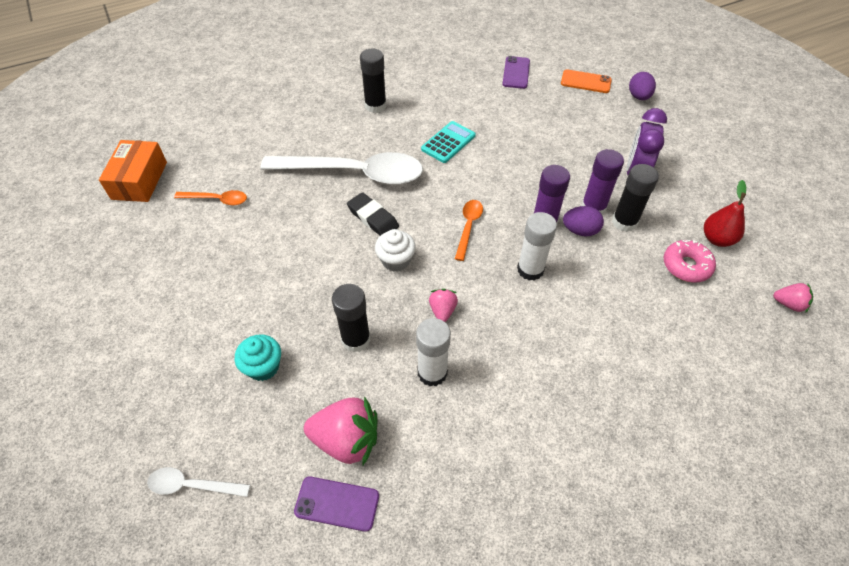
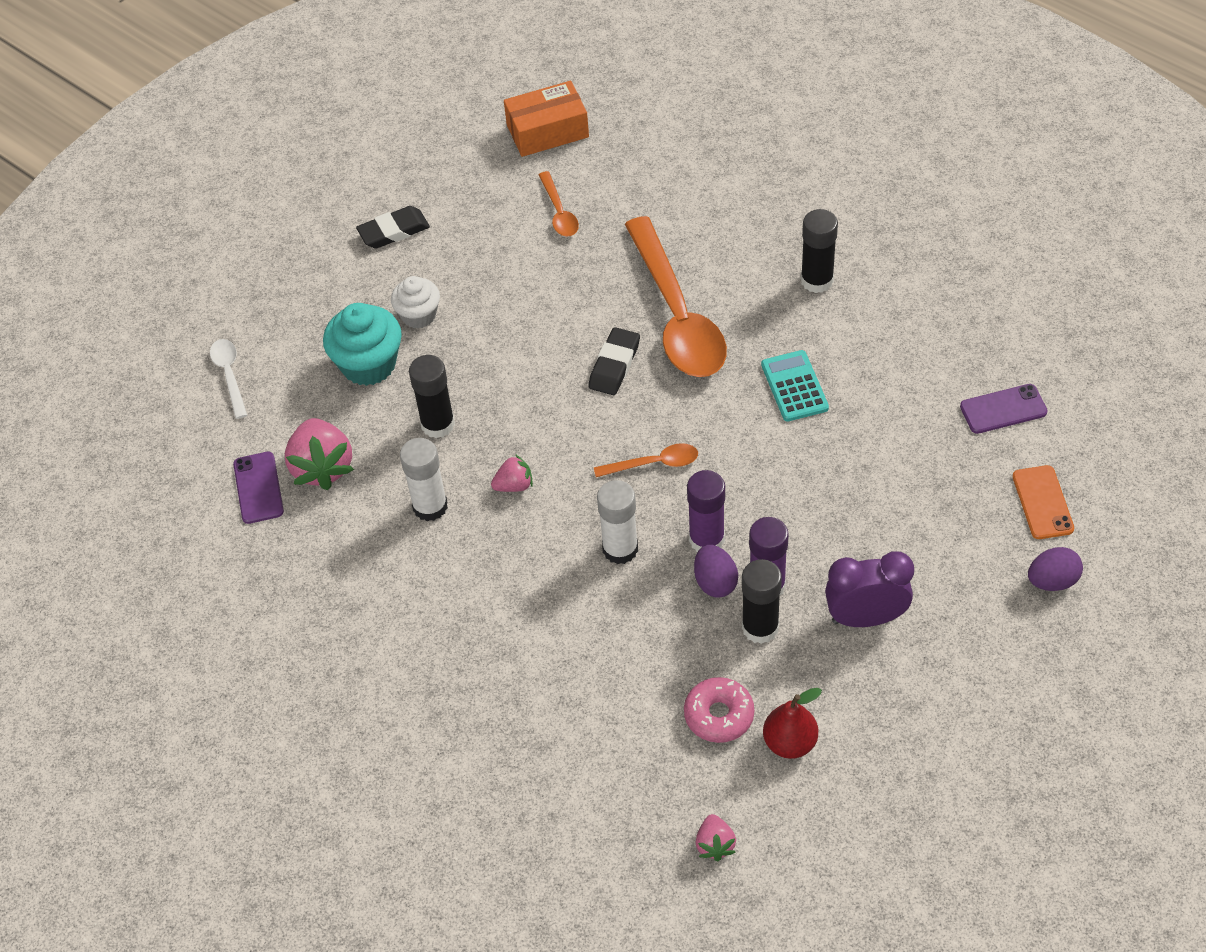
camera: 70 degrees right, 0 degrees up
(144, 302) = (394, 231): none -> black eraser
(263, 367) = (368, 364): turquoise cupcake -> turquoise cupcake, size x1.56
(354, 173) = (677, 315): white spoon -> orange spoon
(396, 260) = (562, 414): white cupcake -> white cupcake (418, 315)
(448, 142) = (794, 386): turquoise calculator -> turquoise calculator turned 120 degrees counterclockwise

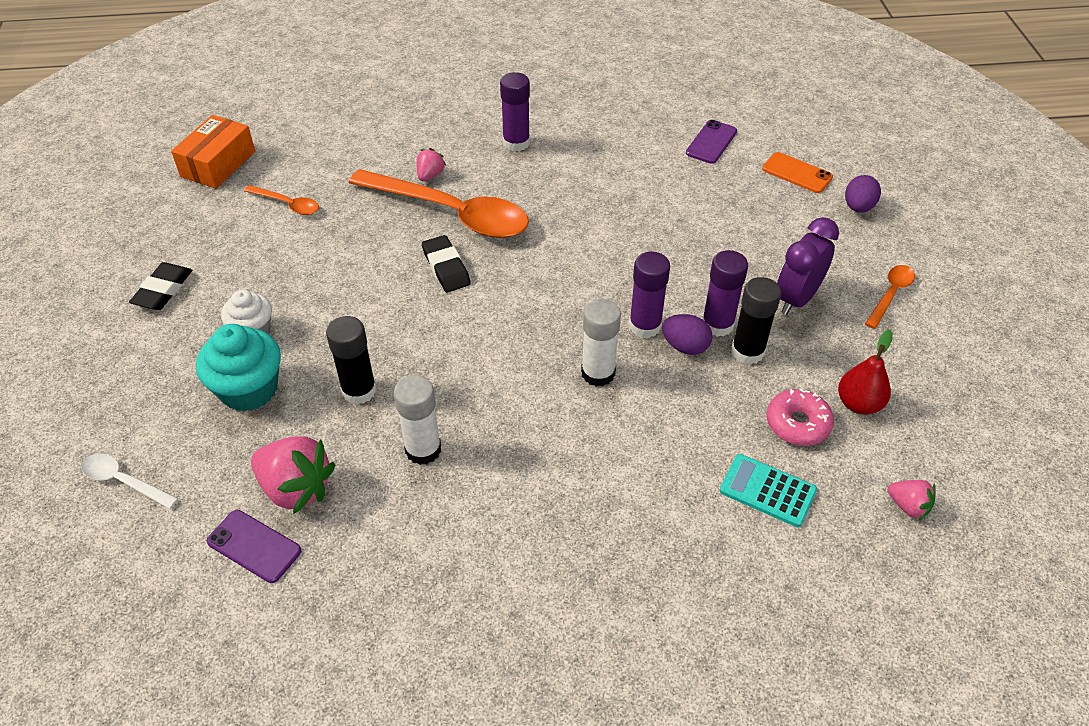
camera: 50 degrees left, 5 degrees down
(514, 485) = (470, 388): pink strawberry -> pink strawberry (430, 175)
(654, 463) = (551, 306): orange spoon -> orange spoon (890, 294)
(794, 386) = (580, 205): turquoise calculator -> turquoise calculator (767, 491)
(817, 280) = (516, 143): black glue stick -> purple glue stick

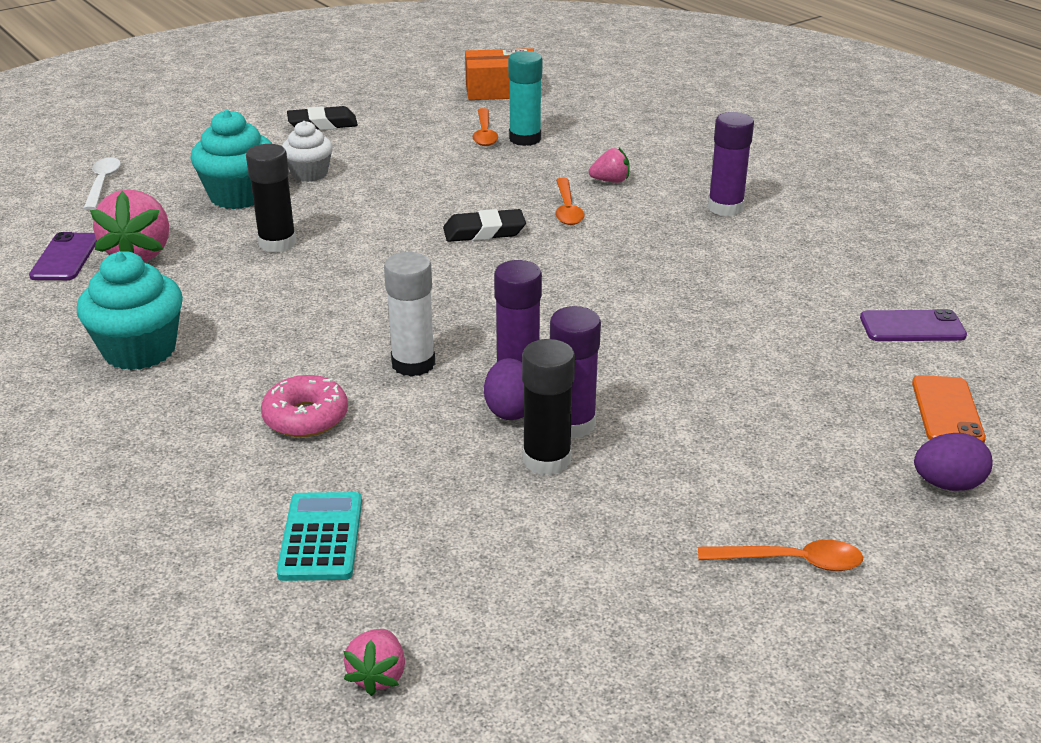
camera: 60 degrees right, 15 degrees down
(320, 187) = (525, 139): none -> turquoise glue stick
(423, 449) = (227, 298): white glue stick -> none
(446, 267) = (484, 231): black eraser -> black eraser turned 45 degrees clockwise
(451, 213) = (567, 209): orange spoon -> orange spoon, size x0.44
(463, 530) = (140, 350): none -> turquoise cupcake
(796, 299) = (686, 475): purple clock -> none
(797, 424) = (454, 534): pink donut -> pink donut (306, 417)
(858, 404) = (535, 581): red pear -> none

